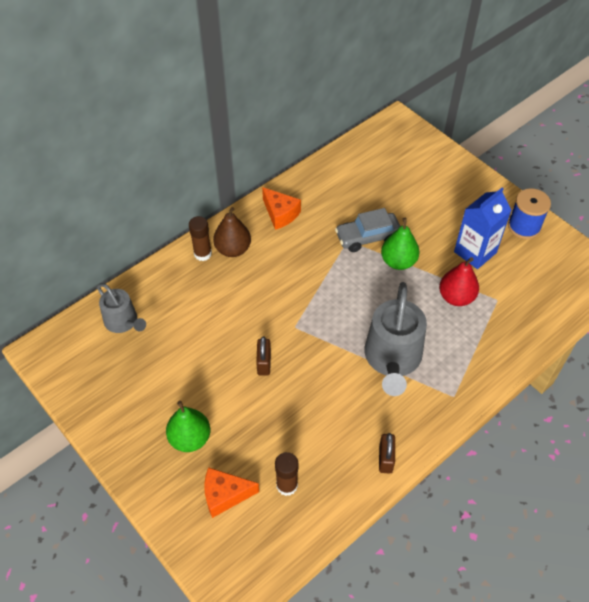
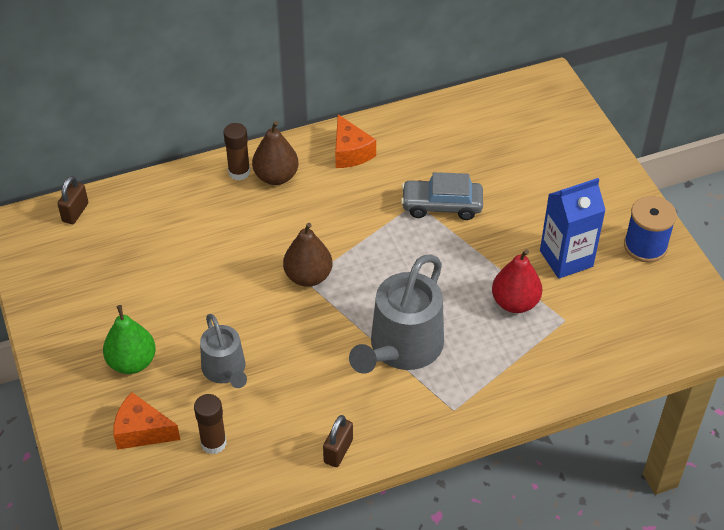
camera: 20 degrees right, 5 degrees down
(123, 321) = (117, 220): grey watering can -> grey watering can (225, 370)
(264, 363) = (251, 309): brown padlock -> brown padlock (75, 212)
(295, 323) = (308, 276): none -> brown pear
(398, 261) = (465, 243): green pear -> none

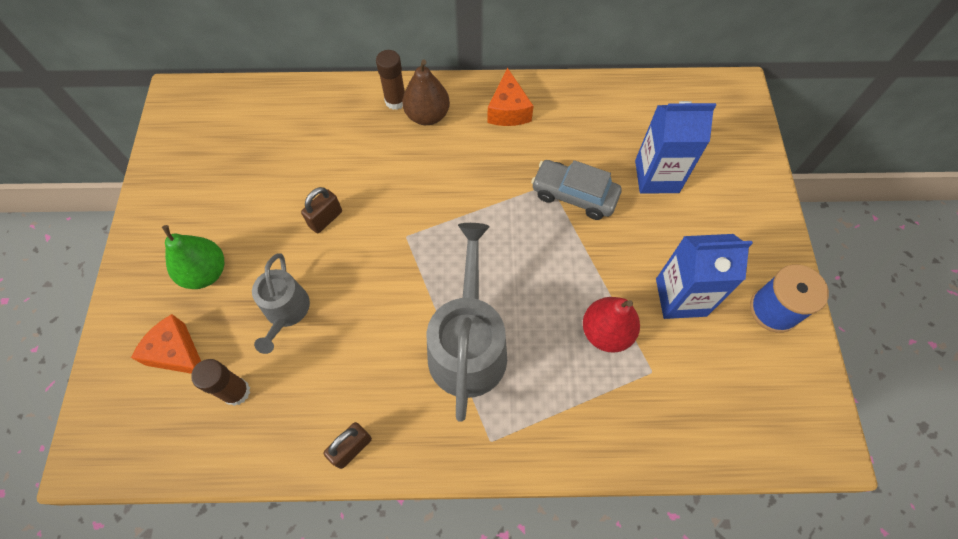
camera: 20 degrees right, 15 degrees up
(75, 212) = (232, 98): brown padlock -> brown padlock (325, 219)
(308, 276) = (410, 233): brown pear -> none
(402, 347) = (468, 346): grey watering can -> grey watering can turned 135 degrees clockwise
(507, 171) = (656, 176): none -> blue carton

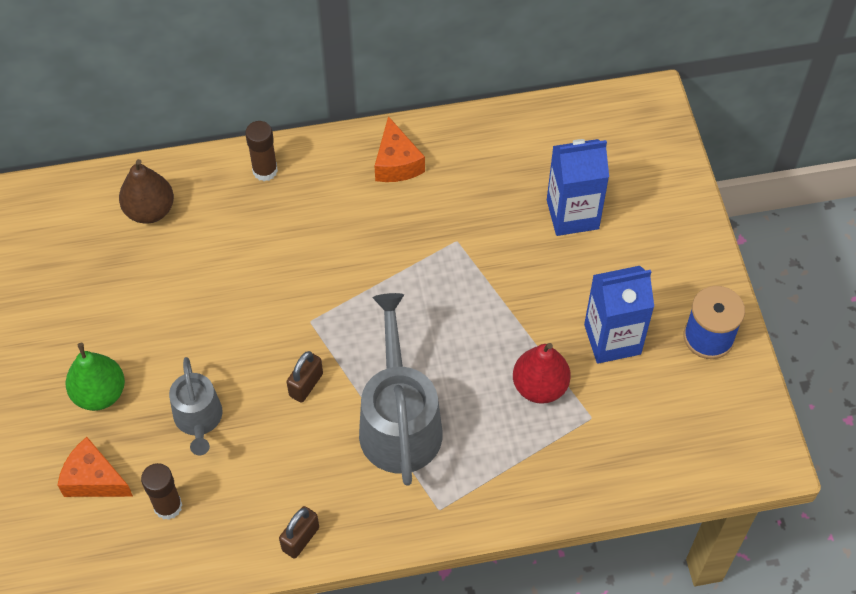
camera: 10 degrees left, 5 degrees down
(325, 219) = (217, 316): brown padlock -> brown padlock (306, 385)
(427, 115) = (305, 182): brown pear -> brown pear (150, 210)
(574, 195) = (485, 248): grey car -> none

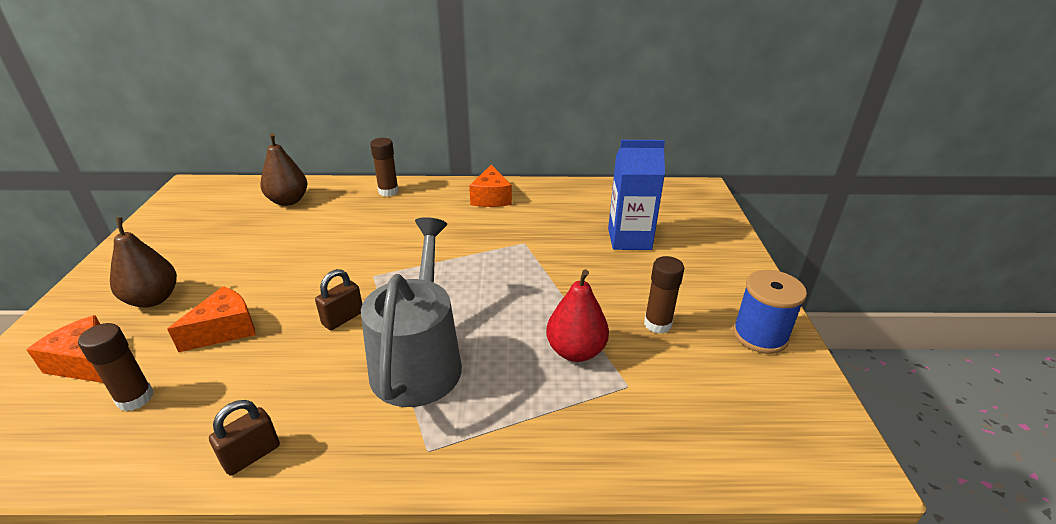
camera: 10 degrees right, 25 degrees down
(100, 393) = (153, 299): green pear -> brown pear
(198, 419) = (225, 330): grey watering can -> orange cheese
(612, 339) = (657, 324): blue carton -> brown glue stick

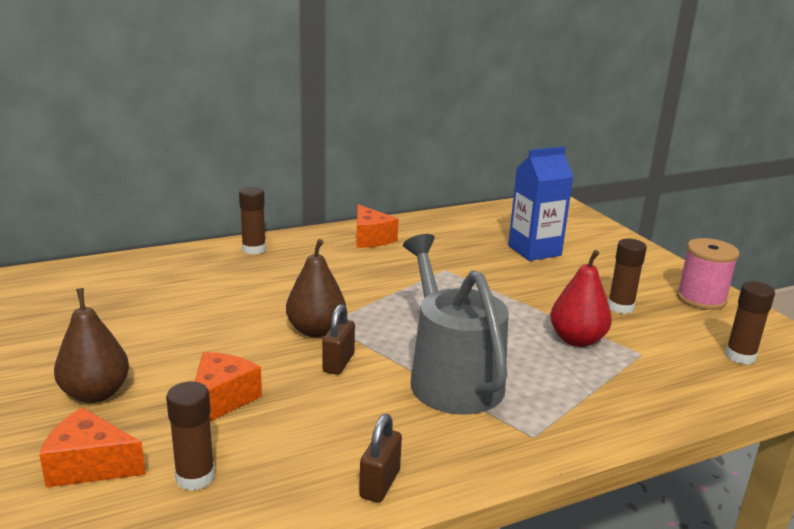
camera: 25 degrees left, 10 degrees down
(288, 201) = (145, 276): brown pear -> brown pear (316, 330)
(739, 422) = (740, 356): none -> brown glue stick
(760, 335) = (701, 299): blue spool -> pink spool

